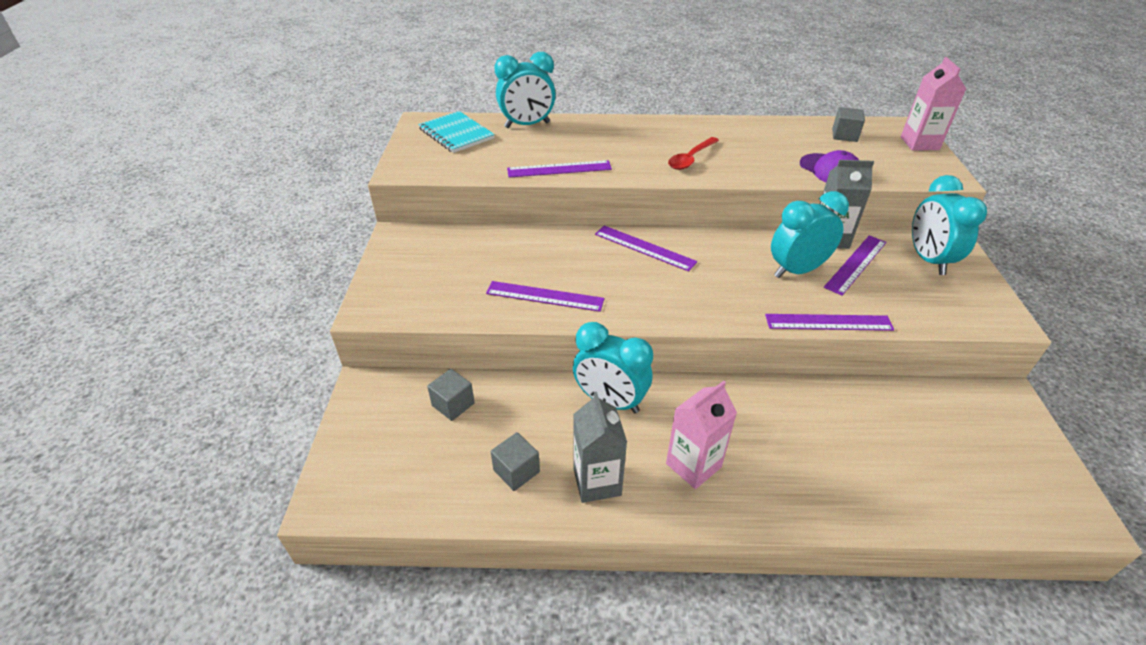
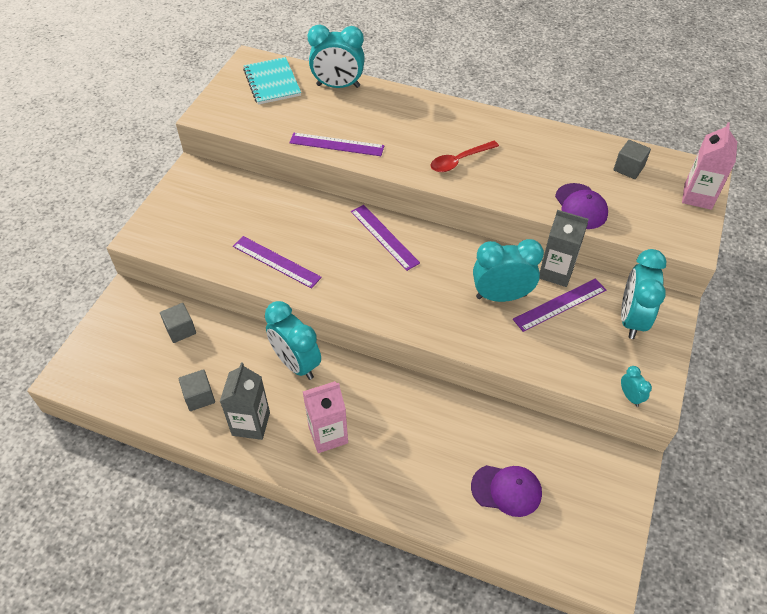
camera: 20 degrees right, 10 degrees up
(828, 322) = (491, 353): purple ruler -> none
(918, 461) = (506, 490): none -> purple cap
(985, 324) = (630, 396): none -> turquoise clock

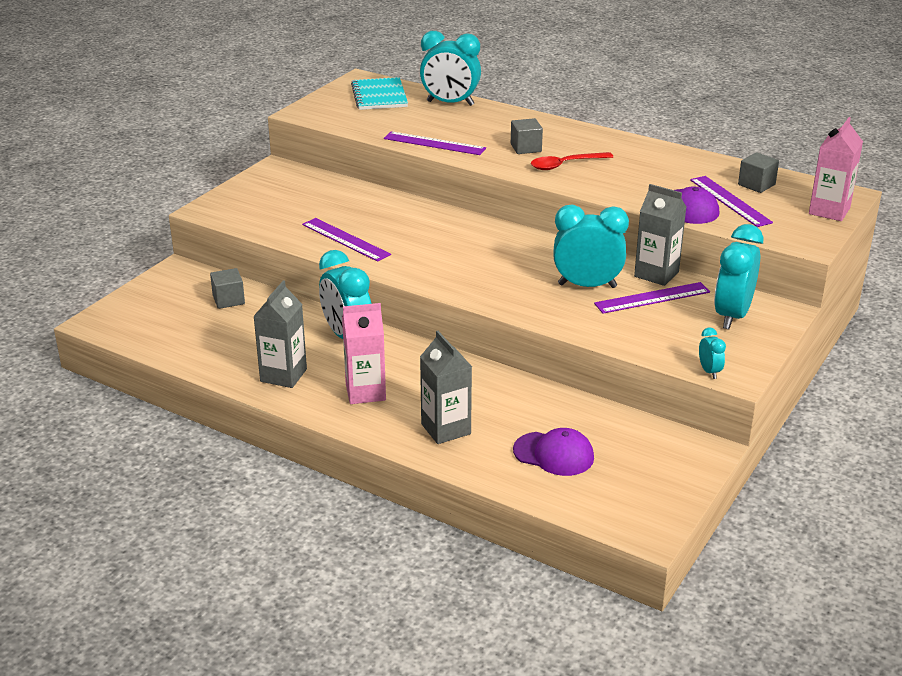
camera: 10 degrees right, 20 degrees down
(199, 397) = (234, 350): grey cube -> grey cube (526, 148)
(384, 237) = (470, 232): purple ruler -> purple ruler (730, 201)
(408, 472) = (446, 429): none -> grey carton

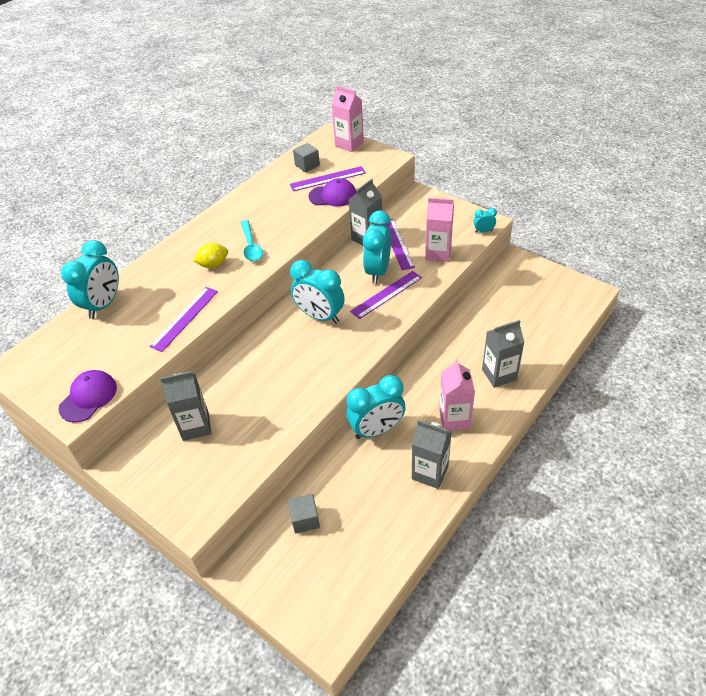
camera: 80 degrees left, 15 degrees up
(318, 197) = (195, 426): none -> grey carton
(345, 239) = (281, 406): purple ruler -> purple ruler (386, 294)
(379, 96) = (61, 353): turquoise notebook -> none
(526, 148) = (213, 265): grey cube -> yellow lemon
(554, 454) = (523, 323): purple cap -> purple cap (88, 397)
(565, 165) = (251, 246): red spoon -> turquoise spoon
(640, 331) = (438, 253): none -> pink carton
(732, 316) = (422, 214): turquoise clock -> turquoise clock (320, 316)

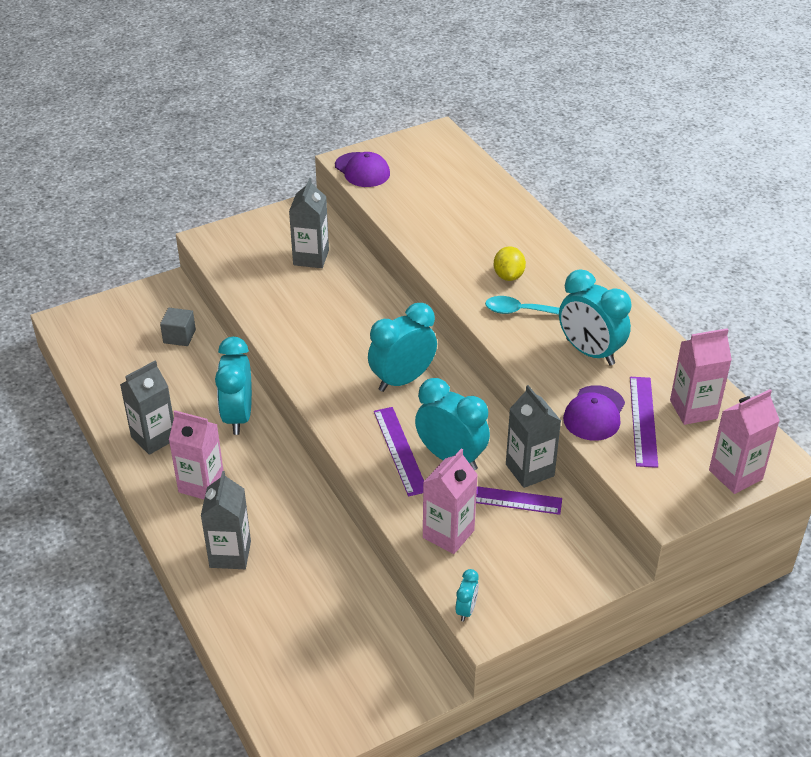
camera: 110 degrees right, 5 degrees down
(104, 305) = (492, 192): turquoise clock -> turquoise clock (590, 352)
(185, 318) = (428, 240): purple ruler -> none
(307, 165) = (693, 409): grey cube -> pink carton

